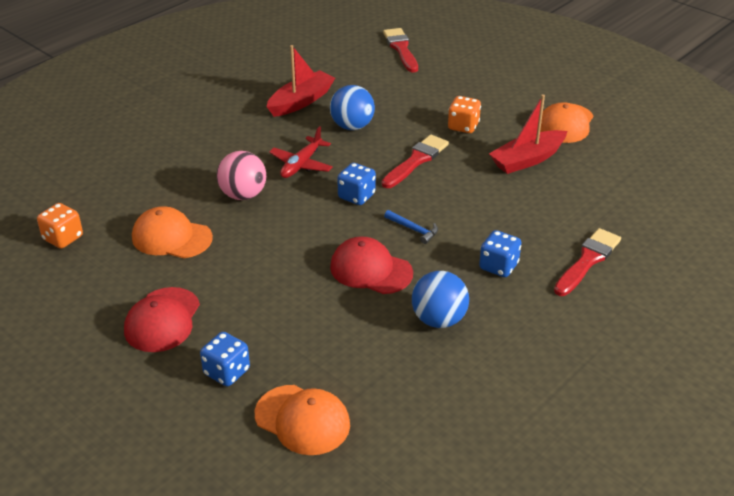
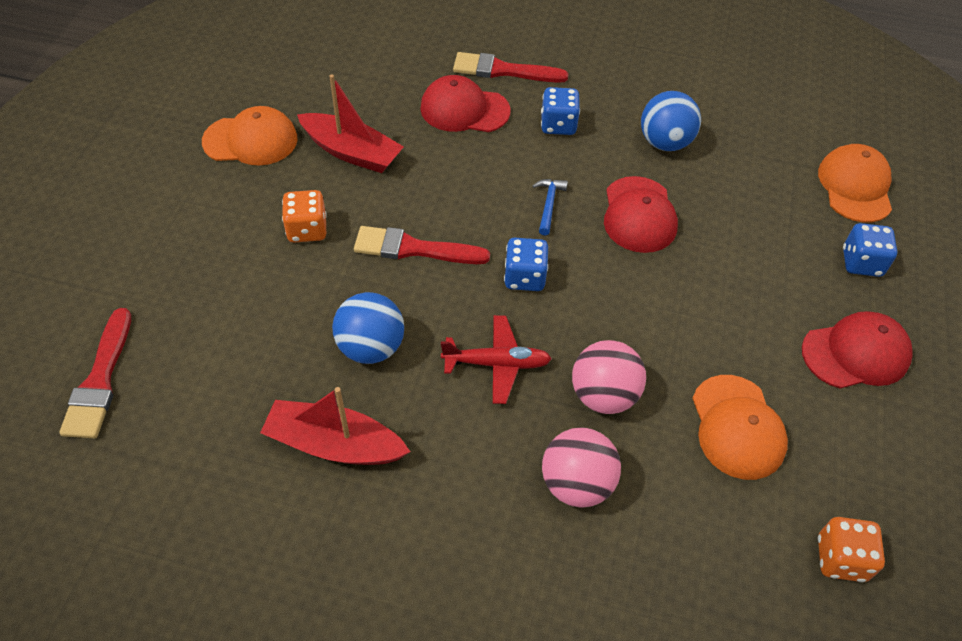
camera: 120 degrees left, 15 degrees up
(202, 166) = (576, 483): none -> pink ball
(401, 49) = (100, 380): red brush -> red brush turned 45 degrees counterclockwise
(546, 223) = (464, 109): none -> red cap

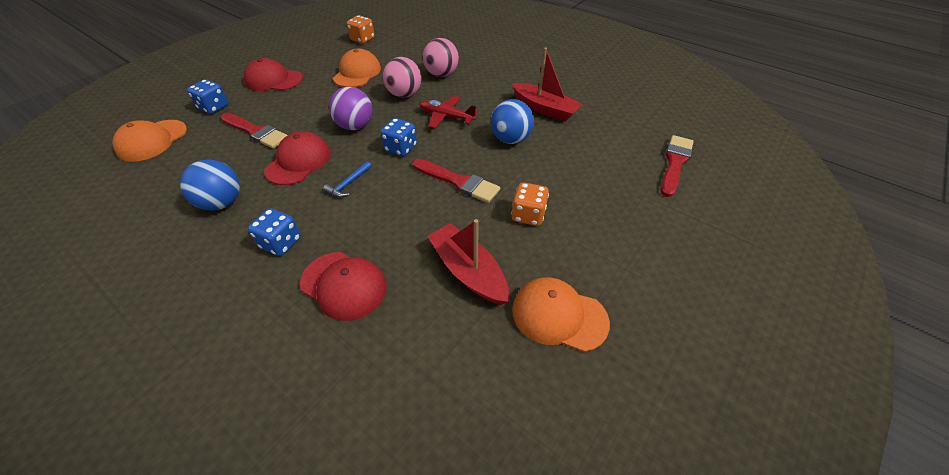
camera: 155 degrees left, 5 degrees down
(503, 70) = (270, 322): red brush -> red brush (256, 132)
(622, 296) = (355, 126): none -> purple ball

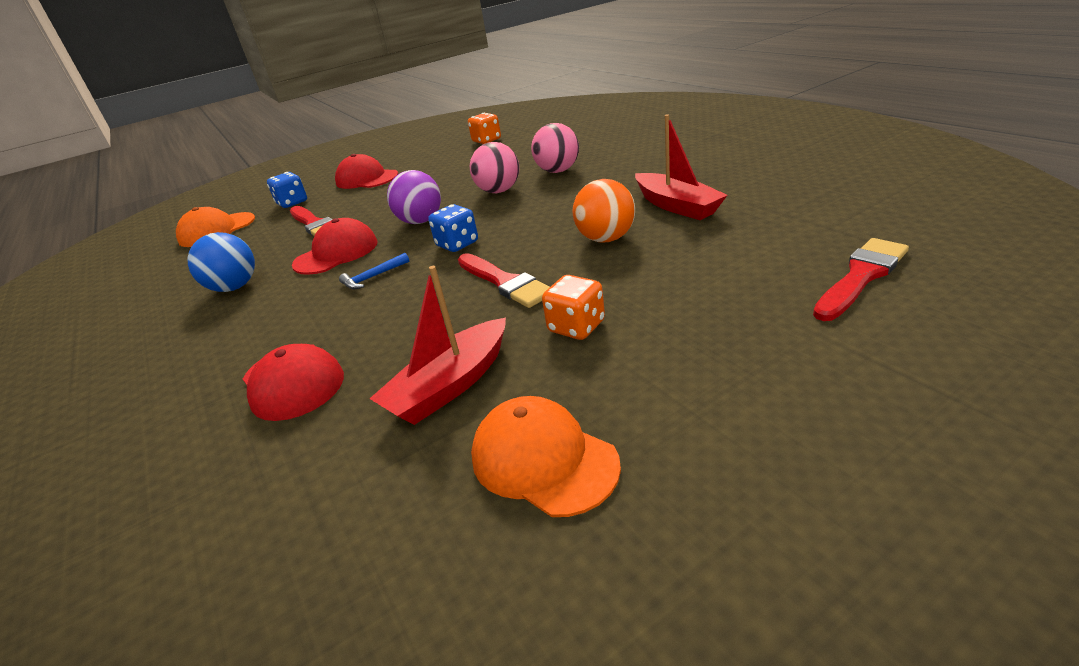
camera: 25 degrees right, 15 degrees down
(281, 243) = (261, 330): blue dice -> none
(357, 73) = (458, 171): orange cap -> none
(446, 117) = (535, 213): red plane -> none
(468, 271) = (450, 385): red boat -> red boat turned 120 degrees counterclockwise
(510, 139) = (606, 239): blue ball -> orange ball

